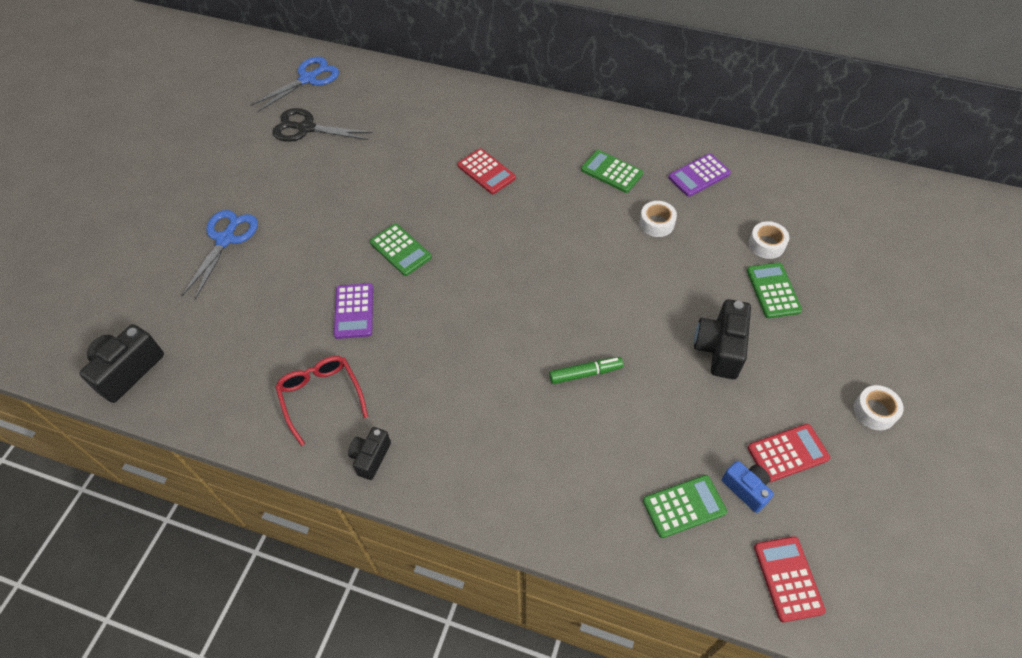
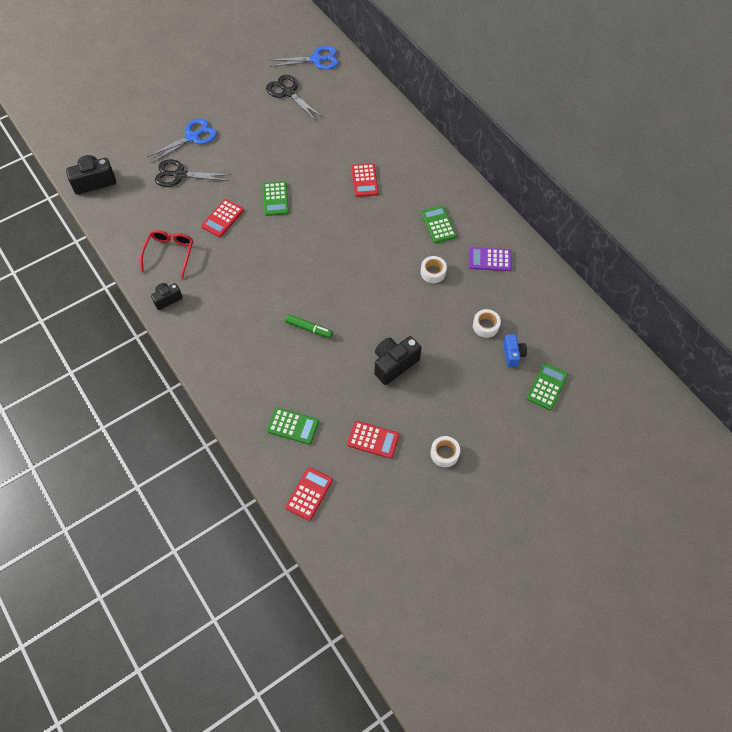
camera: 35 degrees right, 5 degrees up
(248, 293) = (180, 175): none -> black scissors
(354, 311) = (223, 218): purple calculator -> red calculator
(746, 489) = (332, 440): blue camera -> blue camera (513, 354)
(773, 290) = (460, 354): green calculator -> green calculator (547, 386)

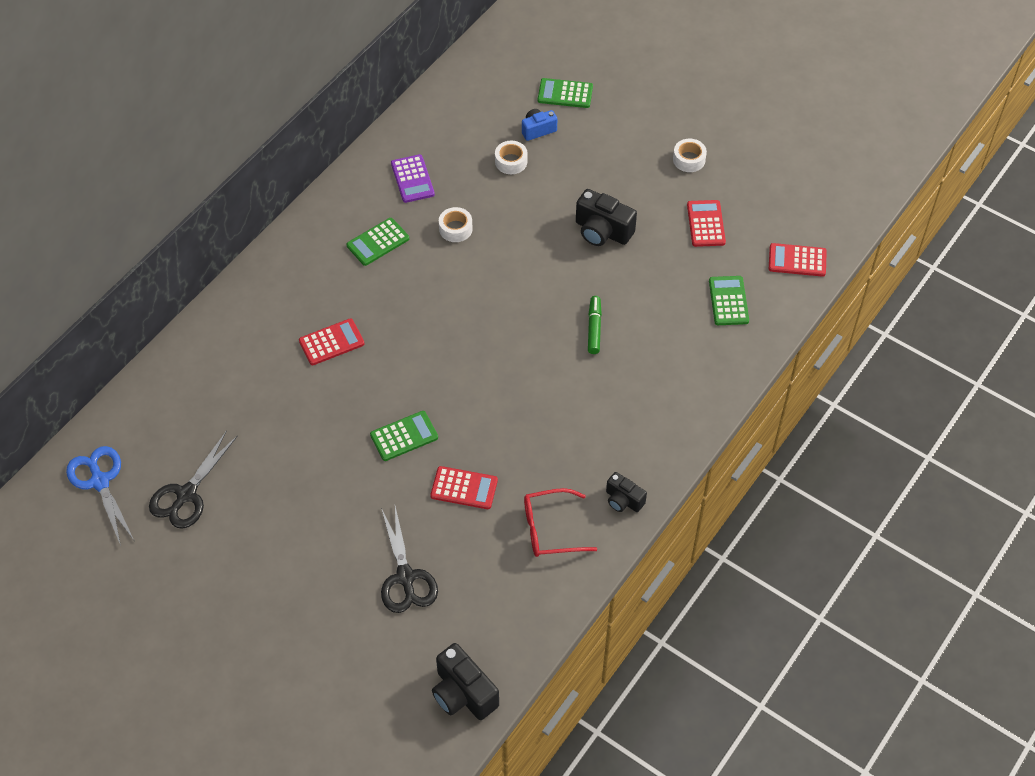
camera: 110 degrees left, 5 degrees down
(192, 137) = (324, 592): blue scissors -> none

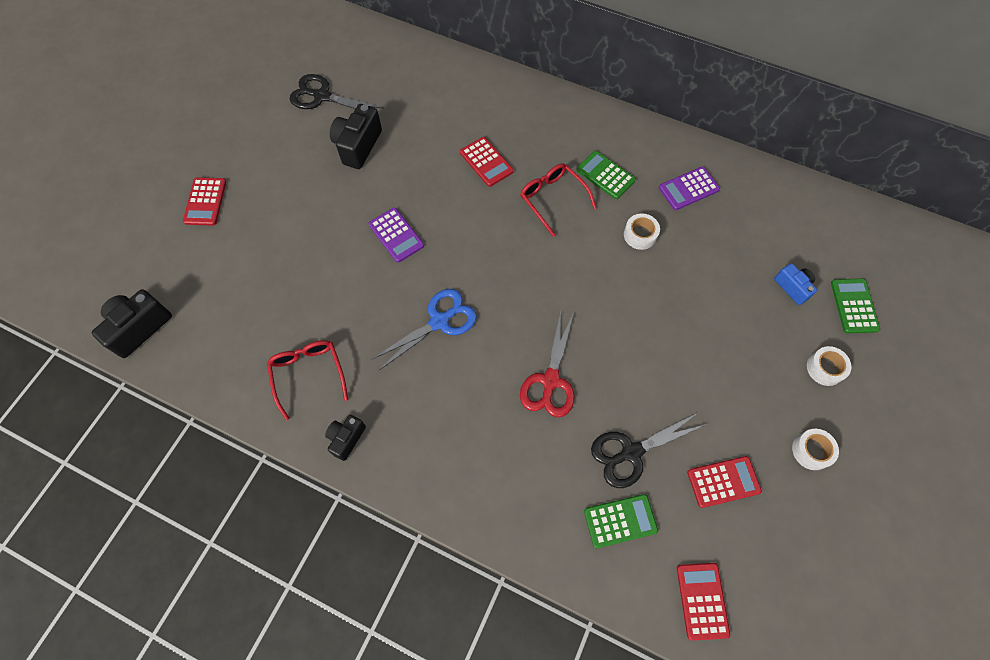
camera: 80 degrees right, 10 degrees up
(100, 481) = (329, 43): blue scissors -> blue scissors (439, 321)
(395, 291) = (553, 199): none -> red glasses
(404, 436) = (396, 235): green calculator -> purple calculator
(405, 577) = (252, 263): black scissors -> black scissors (631, 452)
(464, 488) = (347, 293): red calculator -> red calculator (205, 202)
(511, 161) = (741, 269): white tape -> white tape (825, 368)
(594, 328) = (550, 381): green marker -> red scissors
(602, 231) = (678, 371): black camera -> black camera (358, 146)

